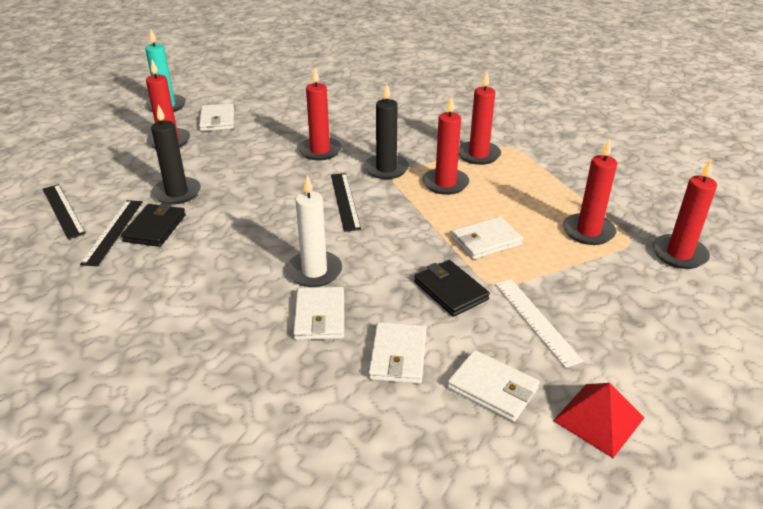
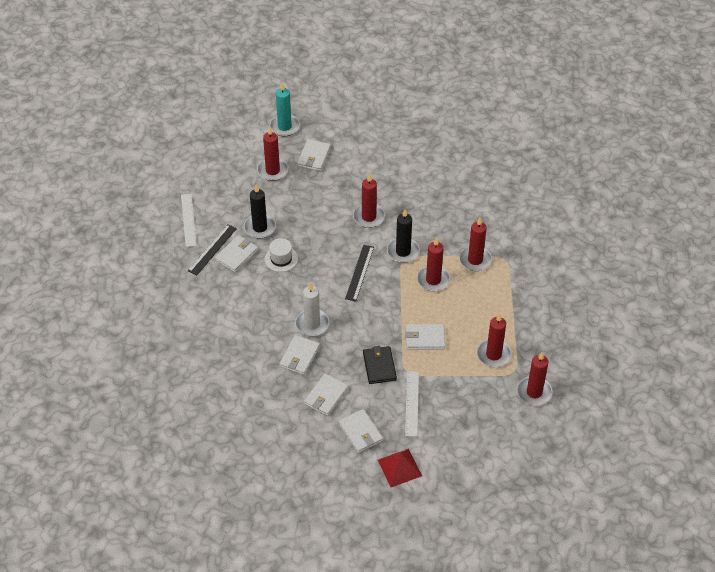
camera: 25 degrees right, 15 degrees up
(63, 210) = (188, 220): black ruler -> white ruler
(155, 228) = (236, 255): black wallet -> white wallet
(225, 215) = (281, 259): none -> white hat

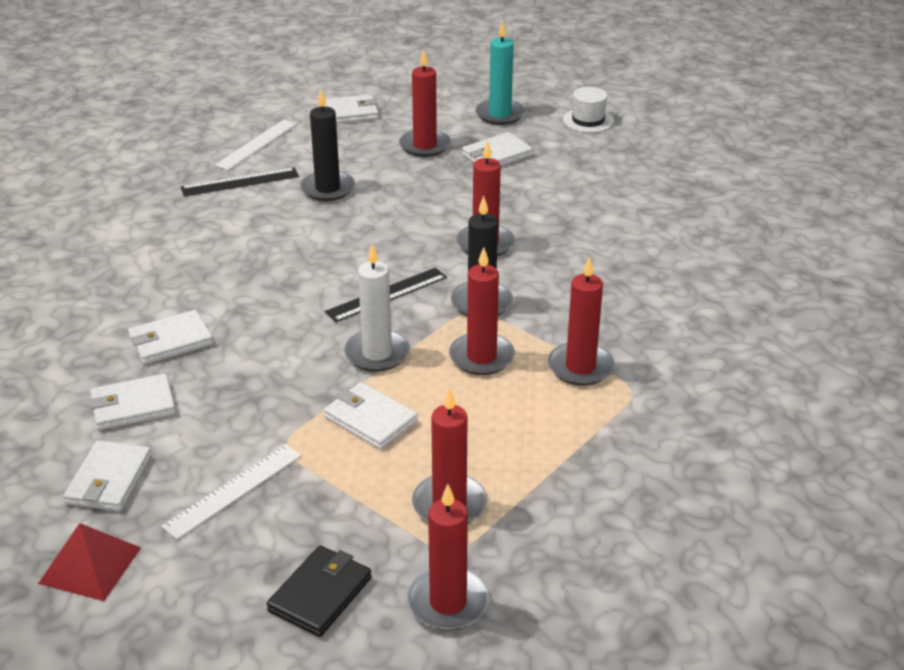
camera: 40 degrees right, 15 degrees down
(236, 255) = (259, 200): white wallet -> white wallet (348, 113)
(281, 259) = (306, 230): white hat -> white hat (588, 120)
(312, 324) = (241, 315): white candle -> white candle (377, 353)
(379, 366) = (256, 415): black wallet -> black wallet (320, 594)

